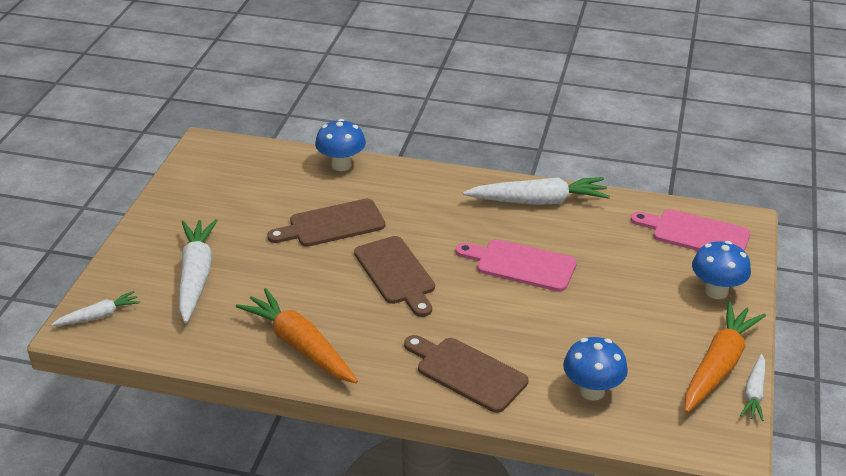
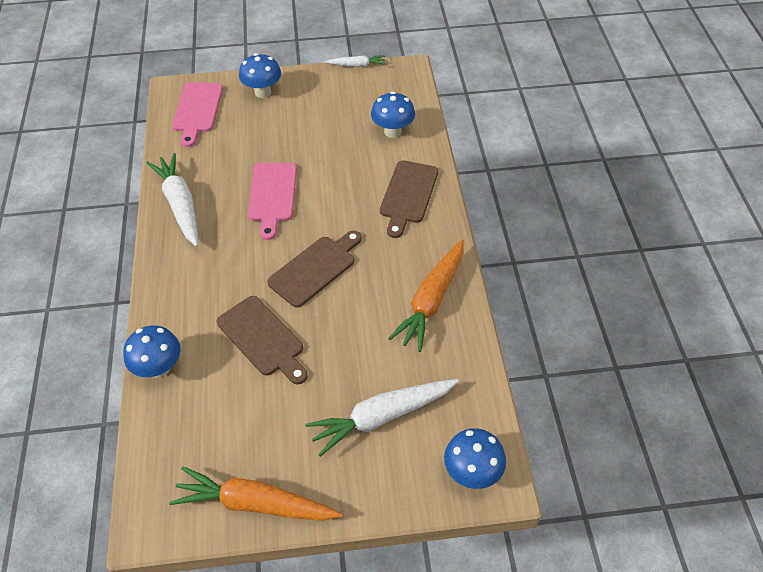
camera: 110 degrees left, 15 degrees up
(99, 316) = (472, 472): white carrot -> blue mushroom
(718, 365) = (339, 82): orange carrot -> orange carrot (255, 503)

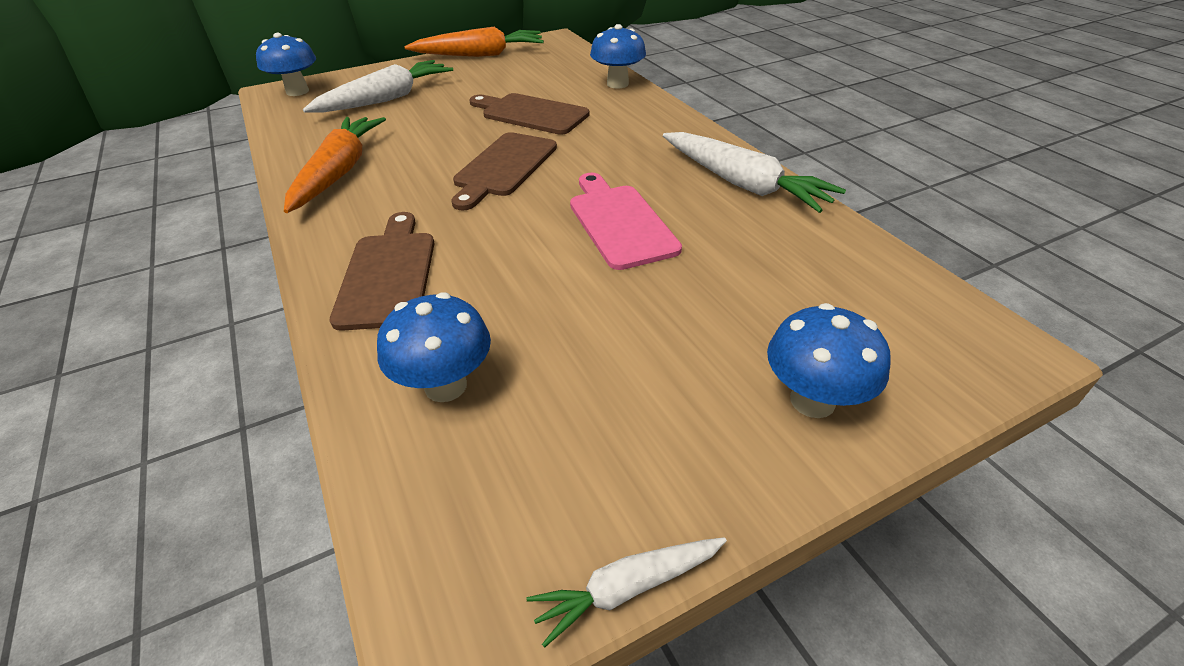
camera: 160 degrees right, 10 degrees down
(197, 110) = (896, 317): pink cutting board -> none

